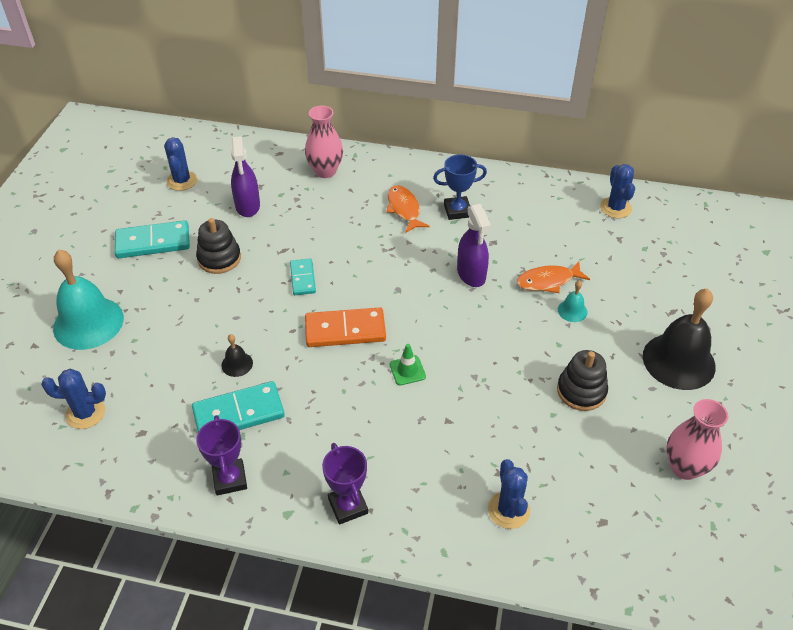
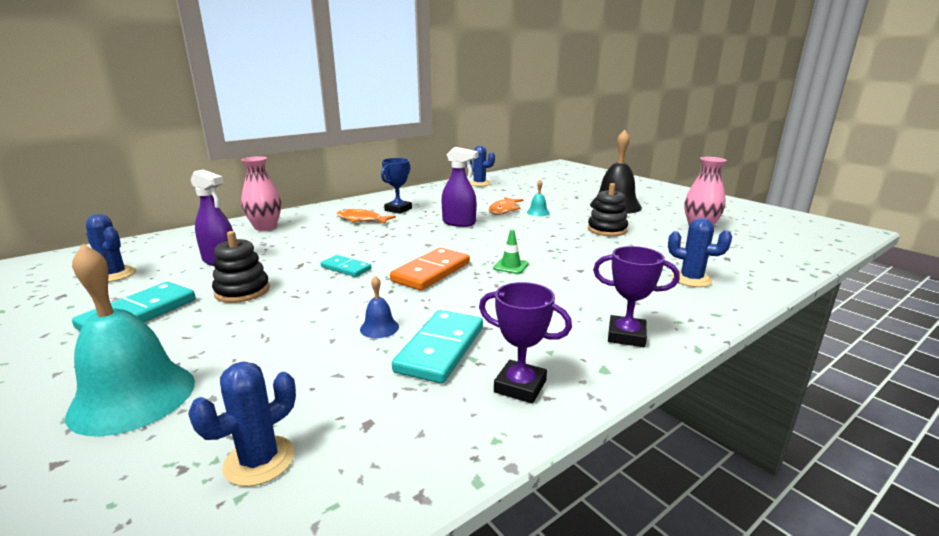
camera: 50 degrees left, 25 degrees down
(237, 364) = (379, 328): black bell -> blue bell

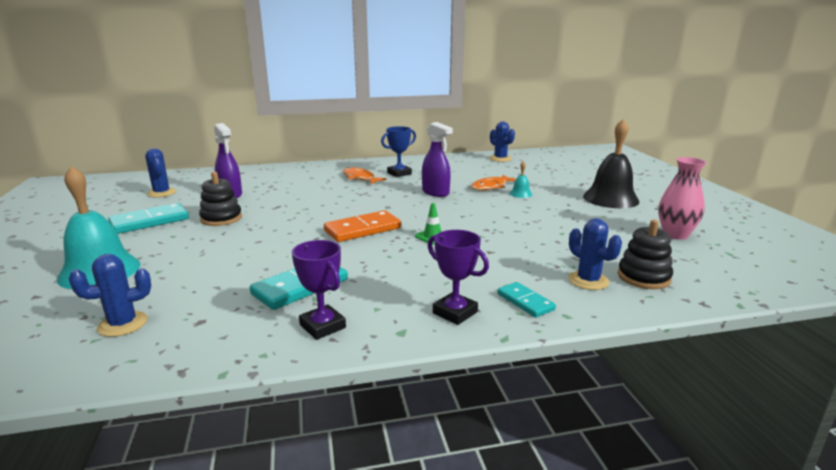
camera: 25 degrees right, 0 degrees up
(265, 227) = (285, 174): pink vase -> none
(346, 268) = (305, 215): turquoise domino -> turquoise domino (525, 302)
(379, 328) = (277, 262): blue bell -> none
(607, 230) = (567, 220): black stacking toy -> black stacking toy (643, 277)

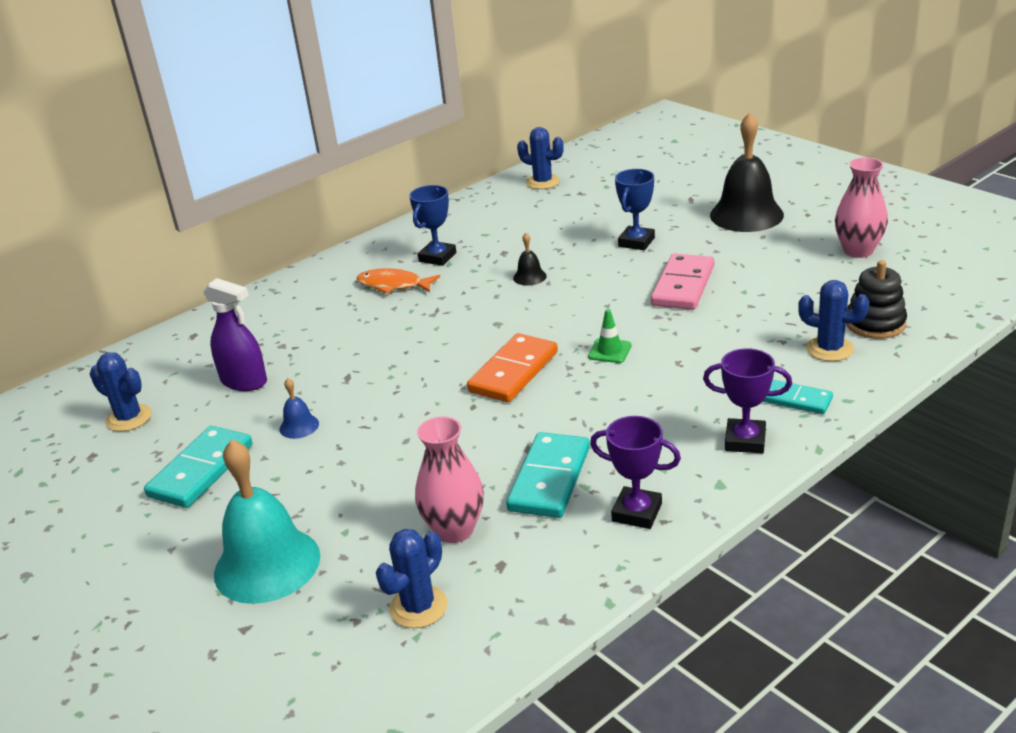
camera: 25 degrees left, 10 degrees up
(208, 292) = (454, 530): none -> pink vase
(221, 218) = (299, 426): black stacking toy -> blue bell
(435, 192) = (529, 277): purple spray bottle -> black bell
(491, 187) = (587, 242): orange fish -> none
(520, 194) = (636, 242): turquoise bell -> blue trophy
(523, 219) = (683, 285): none -> pink domino

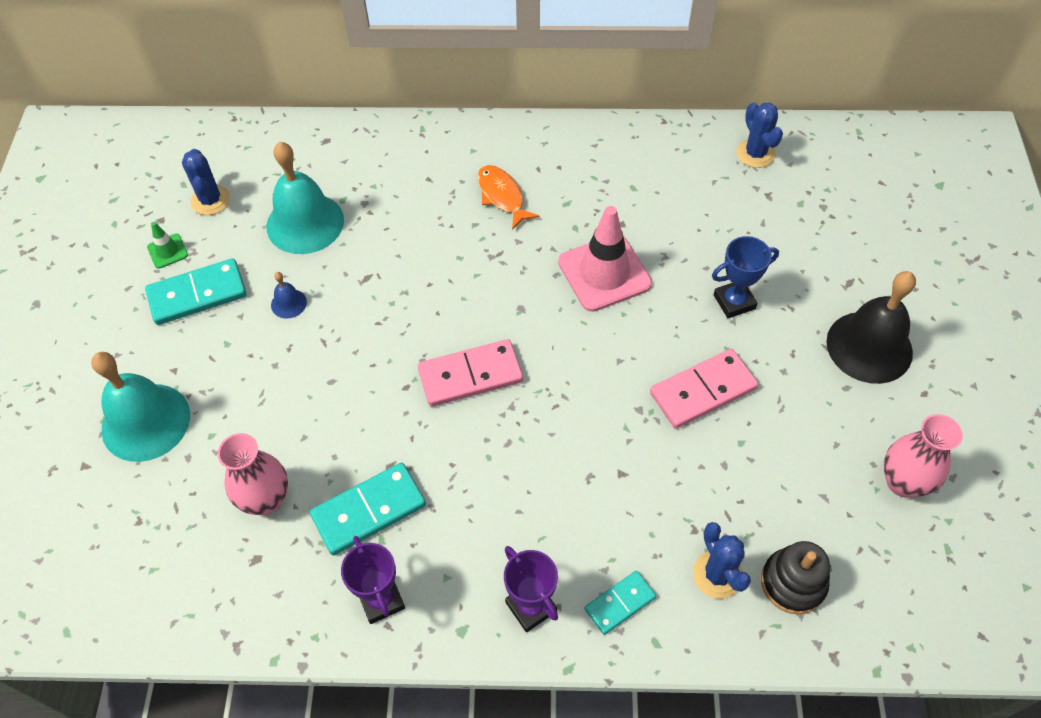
camera: 40 degrees right, 25 degrees up
(244, 381) = (305, 223): purple spray bottle -> turquoise bell
(418, 607) = (178, 546): blue cactus -> none
(437, 257) = (567, 188): blue trophy -> none
(513, 372) = (470, 375): orange domino -> pink domino
(529, 277) = (604, 273): black bell -> pink traffic cone
(609, 351) = (558, 416): green traffic cone -> green traffic cone (167, 251)
(796, 399) = (620, 603): turquoise domino -> turquoise domino turned 75 degrees clockwise

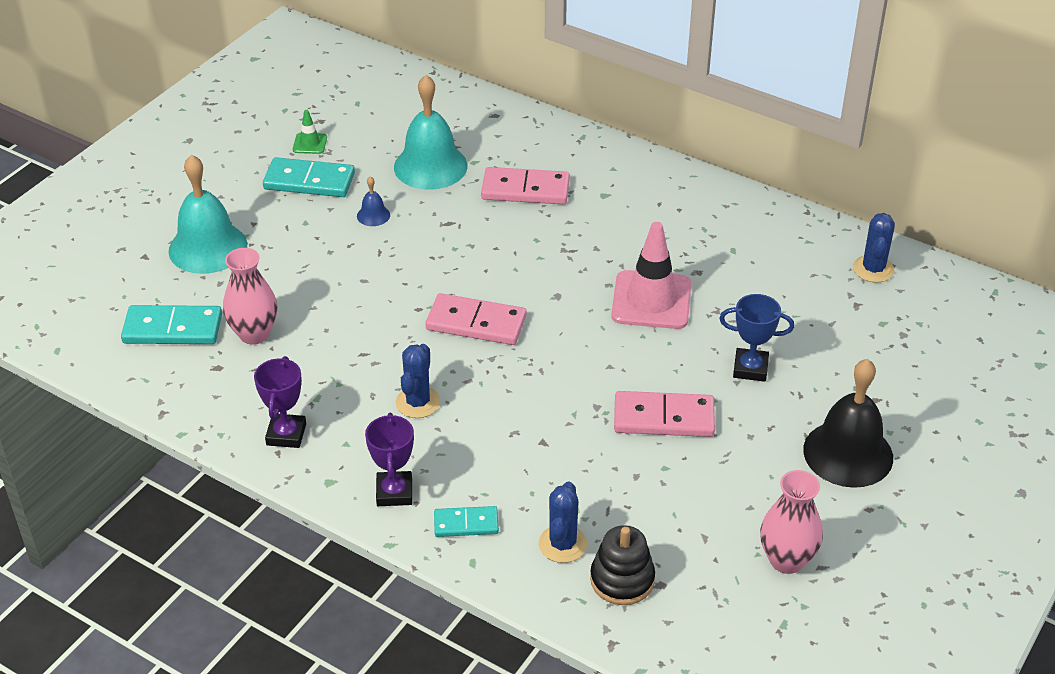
camera: 30 degrees right, 15 degrees down
(210, 200) = (369, 122): blue cactus -> blue cactus (418, 402)
(369, 510) = (323, 375): turquoise domino -> turquoise domino (173, 329)
(411, 208) = (525, 189): none -> pink domino
(502, 196) = (610, 211): orange fish -> none

